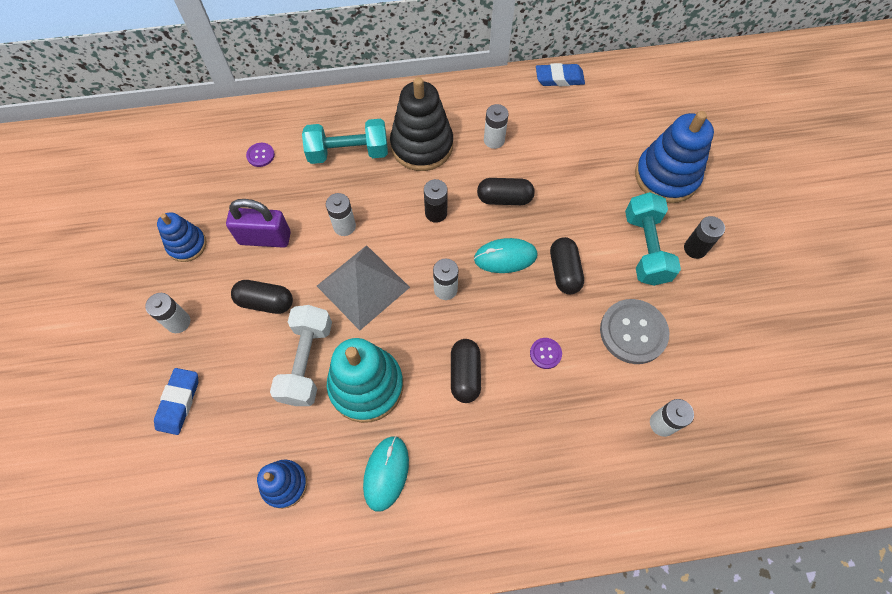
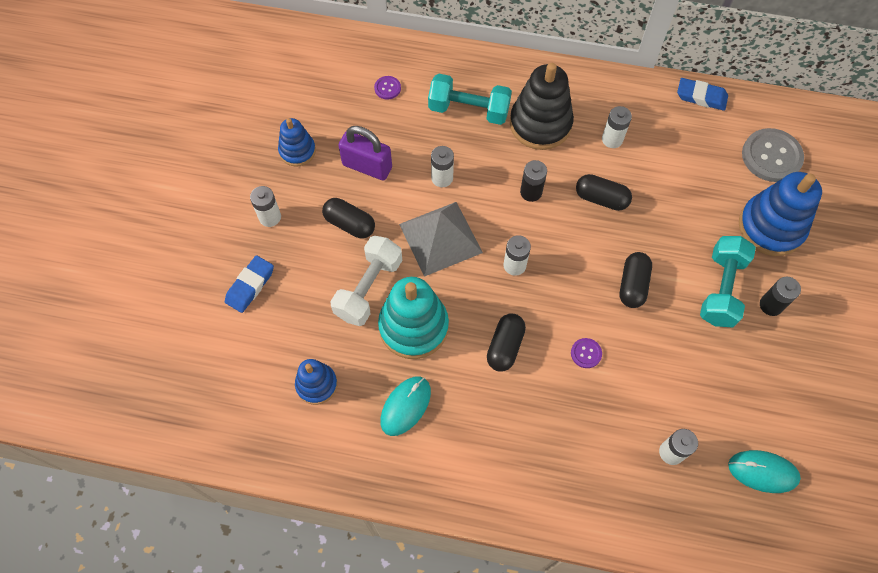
camera: 20 degrees right, 0 degrees up
(505, 257) = (581, 254): turquoise mouse -> turquoise mouse (763, 472)
(633, 332) = (677, 362): grey button -> grey button (771, 156)

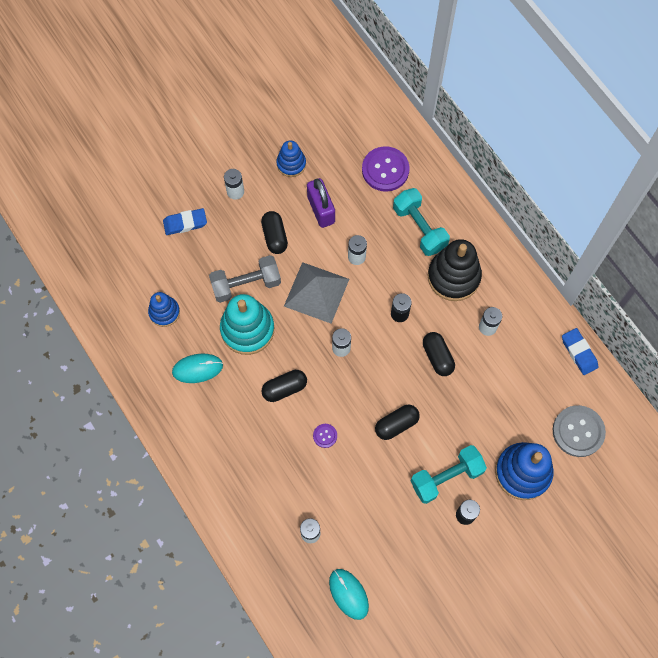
camera: 45 degrees right, 5 degrees up
(368, 288) = (246, 284): white dumbbell -> grey dumbbell
(387, 88) = (385, 170): purple button -> purple button, size x2.13

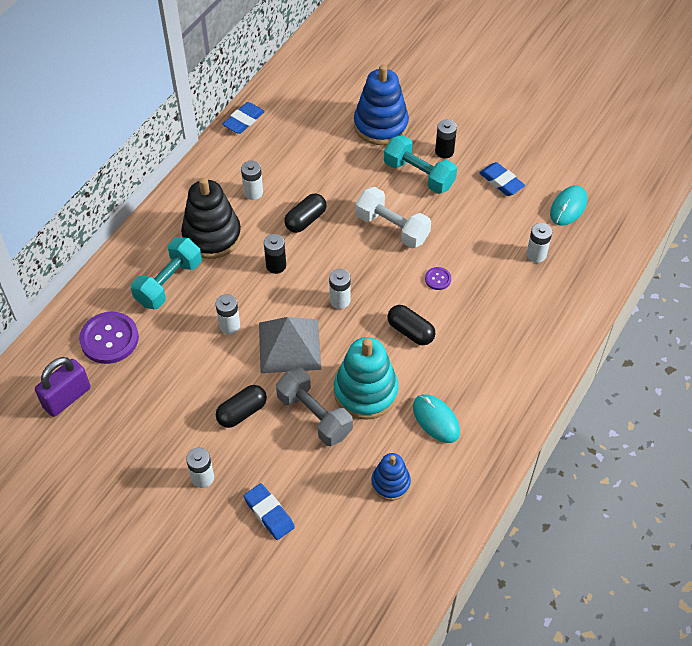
camera: 115 degrees left, 15 degrees down
(291, 164) = (140, 434): blue stacking toy -> none
(321, 210) = (187, 380): purple padlock -> purple padlock (67, 397)
(396, 424) = (392, 228): black capsule -> white dumbbell
(405, 548) = (501, 182): none -> blue eraser
(578, 431) = (320, 100): grey button -> none

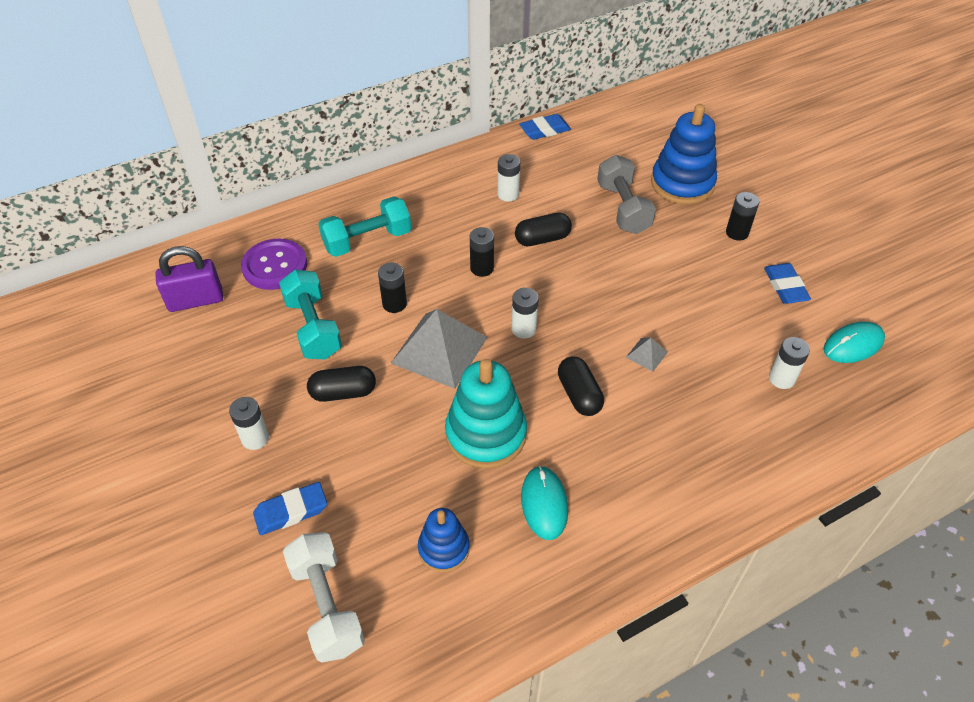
camera: 30 degrees right, 5 degrees down
(212, 236) = (439, 216): black stacking toy -> none
(229, 325) = (394, 304): white battery -> black battery
(269, 513) = (291, 511): blue eraser -> blue eraser turned 75 degrees clockwise
(314, 415) = (413, 432): grey dumbbell -> grey dumbbell (623, 208)
(392, 228) = (629, 283): white dumbbell -> white dumbbell (327, 606)
(419, 175) = (693, 244): turquoise dumbbell -> turquoise dumbbell (313, 328)
(438, 279) = (646, 354): purple button -> grey pyramid

